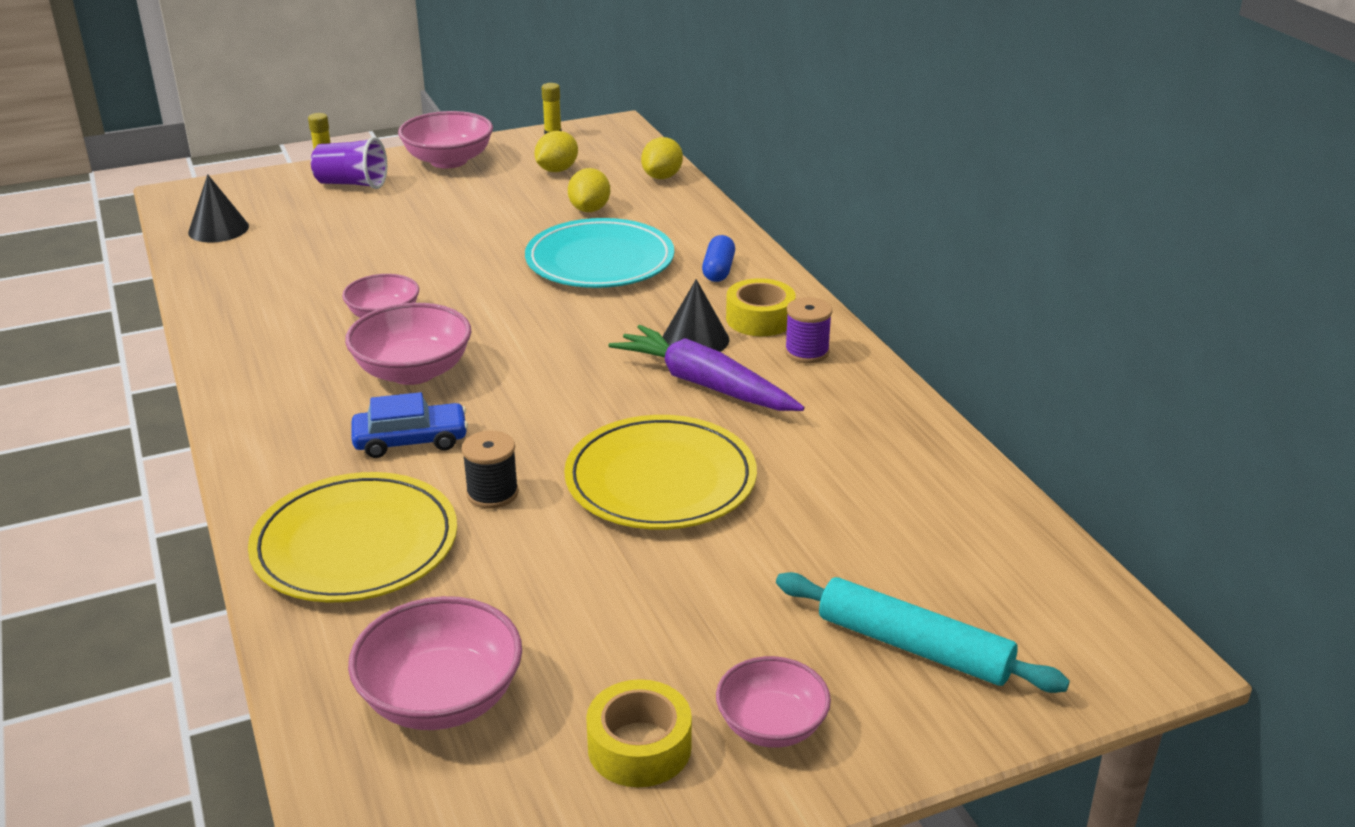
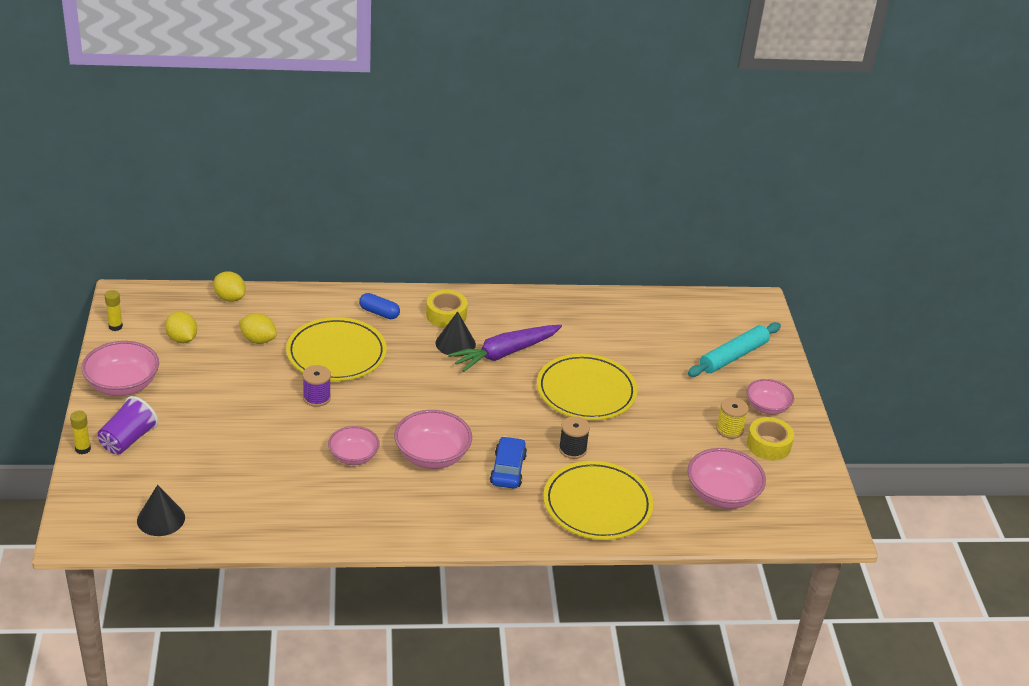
camera: 75 degrees left, 5 degrees up
(600, 261) = (336, 354): turquoise plate -> yellow plate
(657, 678) = (729, 429): none -> yellow spool
(806, 352) = (490, 310): purple spool -> purple spool (317, 397)

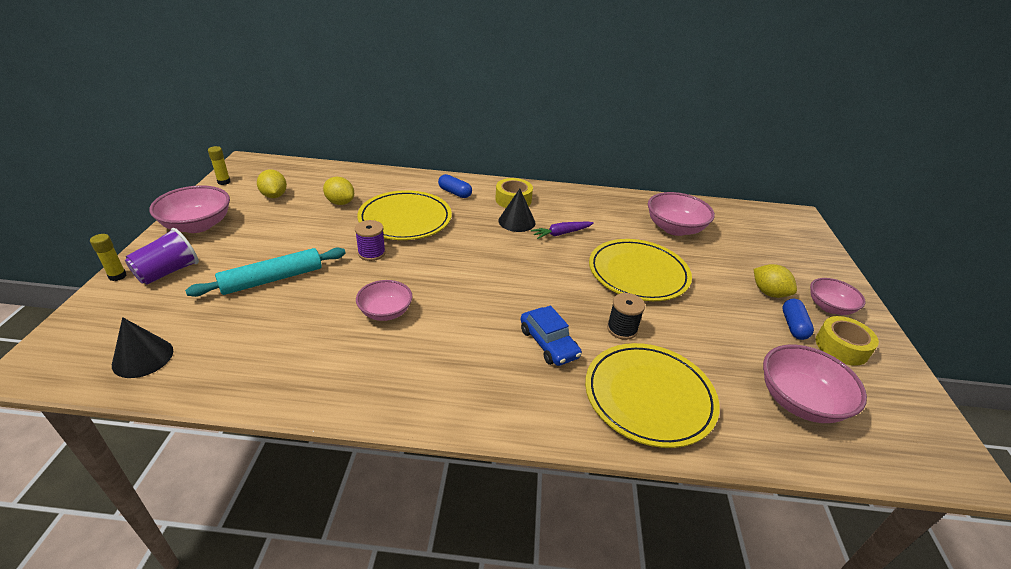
camera: 10 degrees right, 0 degrees up
(230, 298) = (332, 171): yellow lemon -> yellow lemon (769, 293)
(432, 456) = (469, 320): pink bowl -> pink bowl (674, 228)
(505, 353) = (561, 233): purple carrot -> purple carrot, size x0.57
(508, 469) = (548, 343): blue car -> blue car turned 135 degrees clockwise
(729, 429) = (793, 326): yellow spool -> blue capsule
(733, 356) = (783, 257): turquoise rolling pin -> turquoise rolling pin (272, 279)

